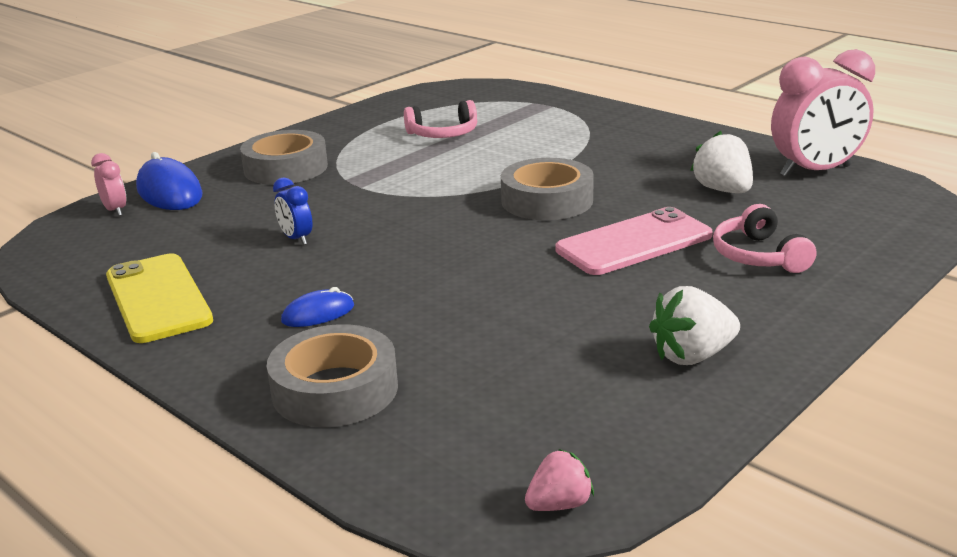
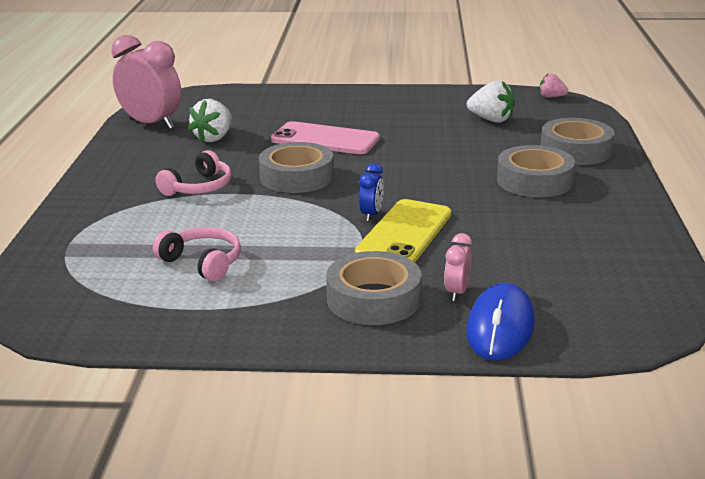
camera: 130 degrees left, 0 degrees up
(115, 210) = (568, 331): pink clock -> pink clock (457, 292)
(158, 298) = (612, 231): yellow phone -> yellow phone (404, 233)
(296, 239) = (475, 228): blue clock -> blue clock (371, 215)
(318, 314) = (534, 181): blue mouse -> grey tape
(692, 356) = (421, 103): white strawberry -> white strawberry (491, 120)
(759, 256) = (299, 113): pink headphones -> pink headphones (199, 187)

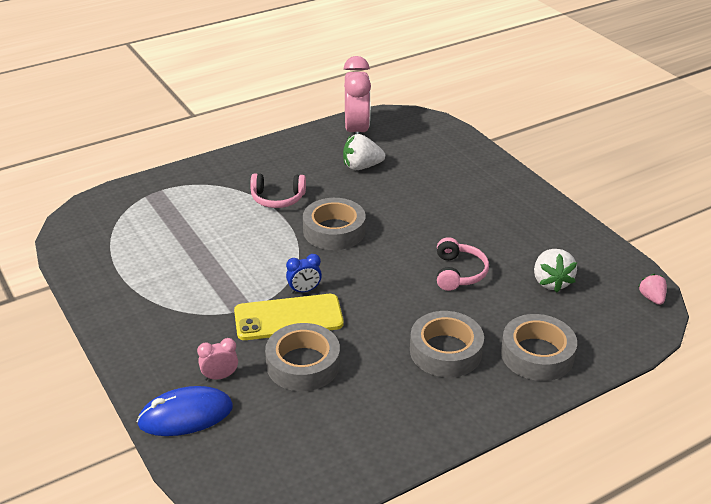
camera: 55 degrees right, 10 degrees up
(202, 262) = (176, 250): pink headphones -> pink headphones (458, 273)
(325, 139) = (413, 214): pink phone -> none
(374, 299) = (183, 341): grey tape -> grey tape (303, 364)

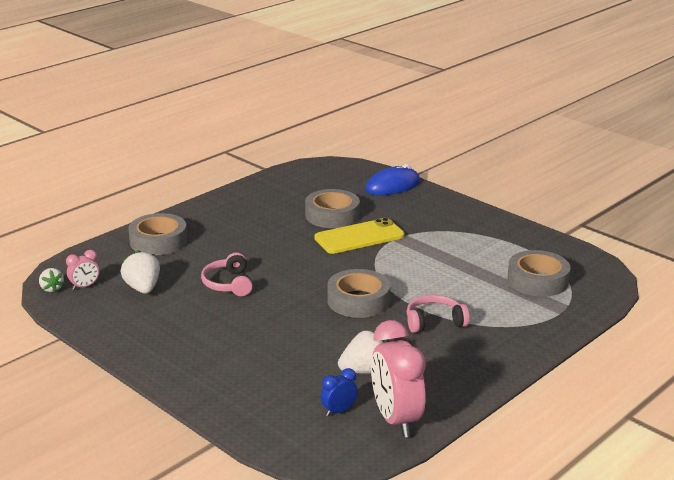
camera: 165 degrees right, 10 degrees down
(220, 376) = (385, 203): pink clock -> pink clock (85, 286)
(304, 290) = (358, 254): blue clock -> blue clock (339, 411)
(445, 351) = (229, 234): grey tape -> grey tape (537, 280)
(651, 298) = (52, 289): pink strawberry -> white strawberry

